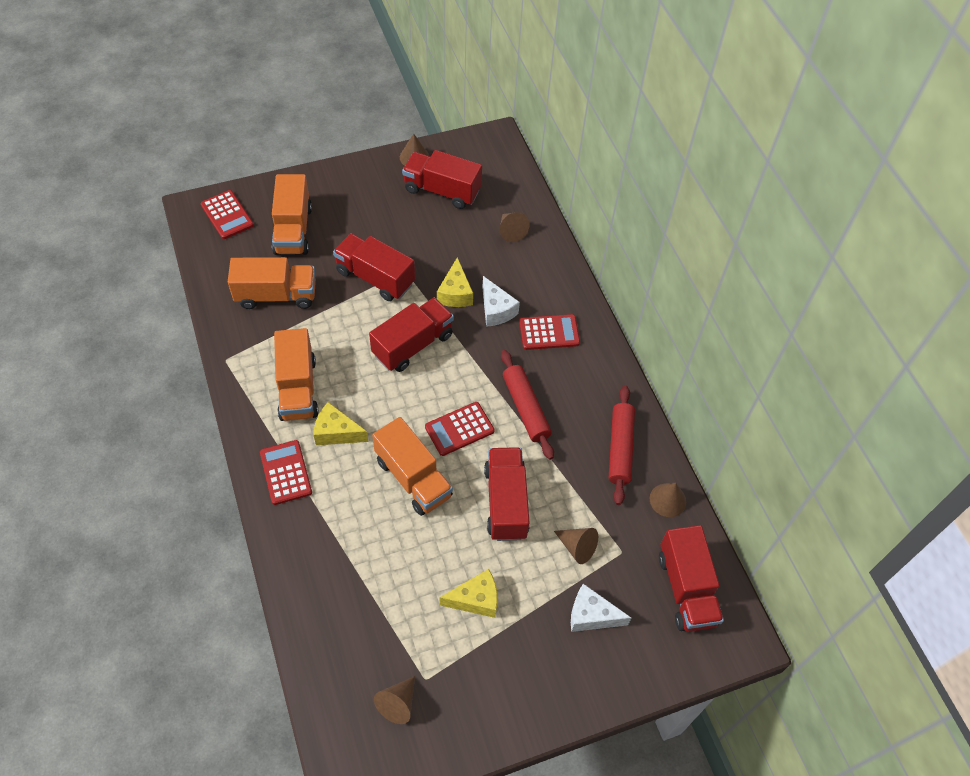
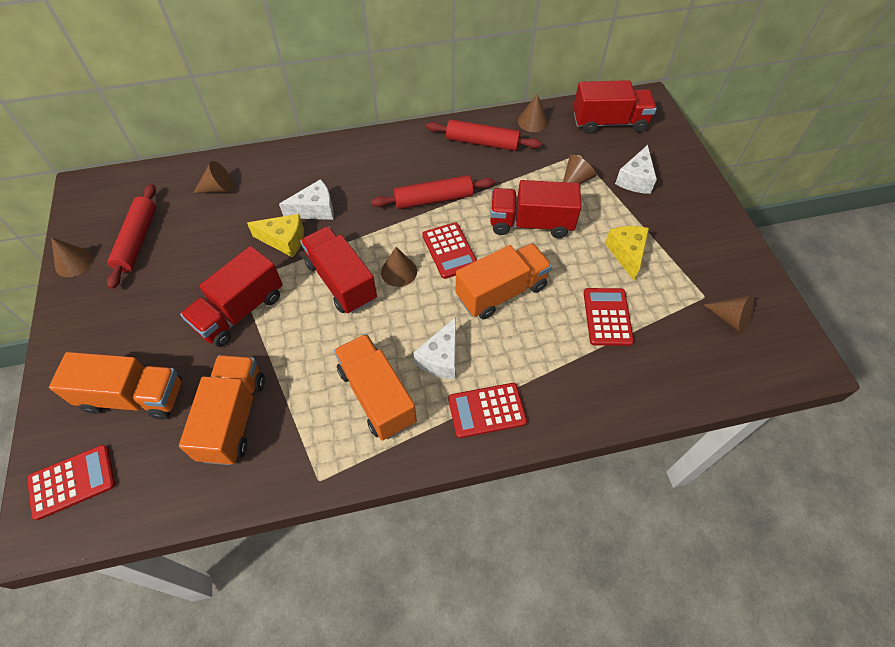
camera: 80 degrees left, 0 degrees up
(298, 388) = (377, 396): orange truck -> orange truck turned 120 degrees counterclockwise
(336, 432) = (441, 358): yellow cheese -> white cheese
(429, 388) = (399, 271): none -> brown cone
(442, 190) = (137, 240): red truck -> red rolling pin
(549, 332) = (352, 173): red calculator -> red calculator (607, 317)

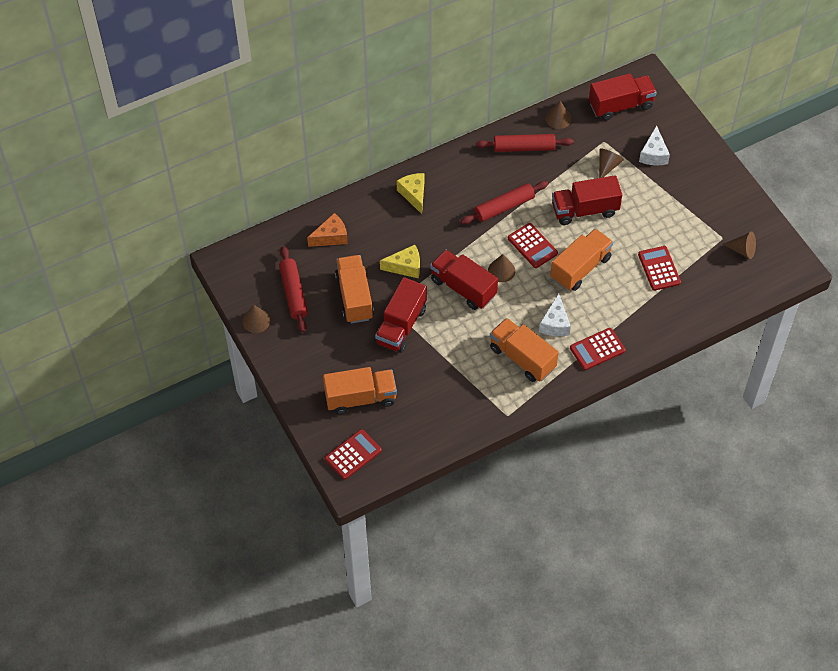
camera: 15 degrees left, 0 degrees up
(218, 188) = (331, 237): brown cone -> orange cheese
(233, 418) = (435, 394): orange truck -> orange truck (354, 297)
(315, 209) = (416, 237): white cheese -> none
(626, 253) = (661, 218): yellow cheese -> yellow cheese (413, 194)

